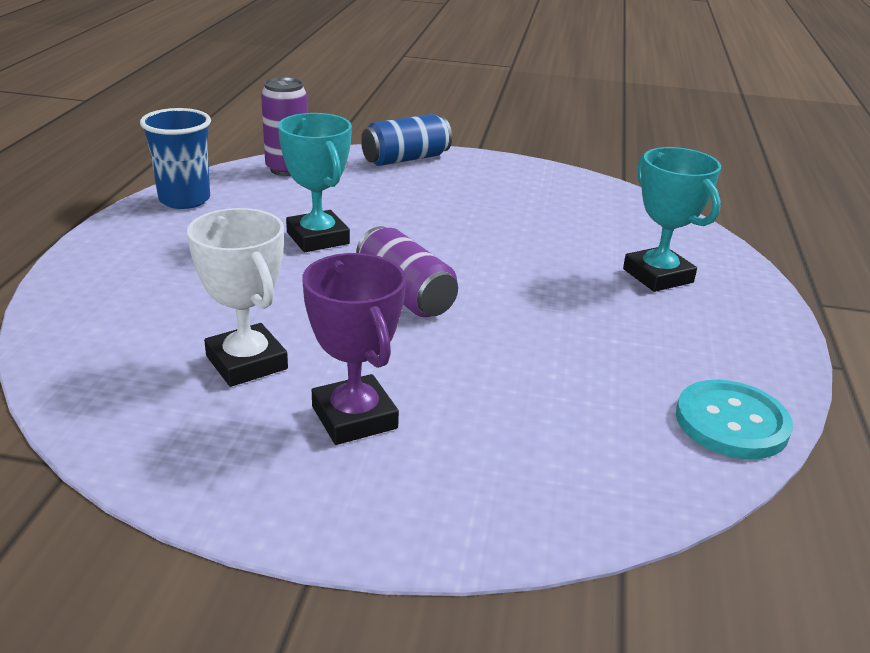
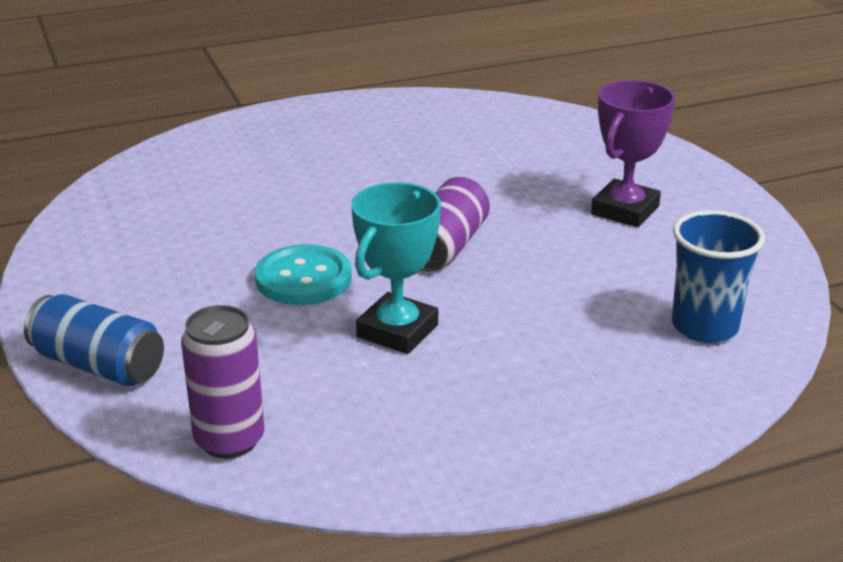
camera: 120 degrees left, 0 degrees up
(184, 200) = (414, 469): blue cup -> blue cup (704, 327)
(246, 362) = (634, 272): white trophy -> none
(658, 276) = (271, 158): turquoise trophy -> none
(731, 422) = (453, 107): turquoise button -> turquoise button (303, 278)

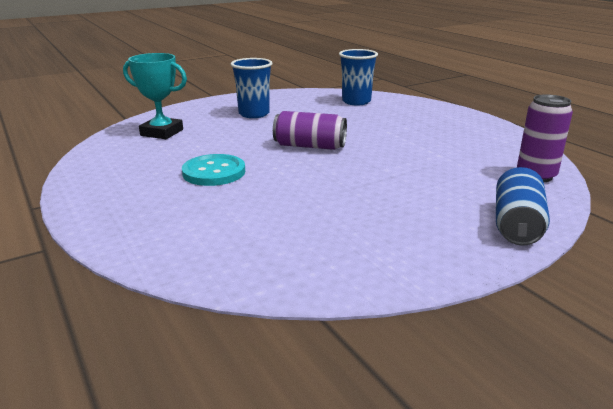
camera: 100 degrees left, 5 degrees down
(303, 278) = (367, 177): turquoise button -> turquoise button (214, 172)
(397, 331) = (404, 150): turquoise trophy -> turquoise trophy (162, 132)
(625, 210) = (254, 114): purple trophy -> blue cup

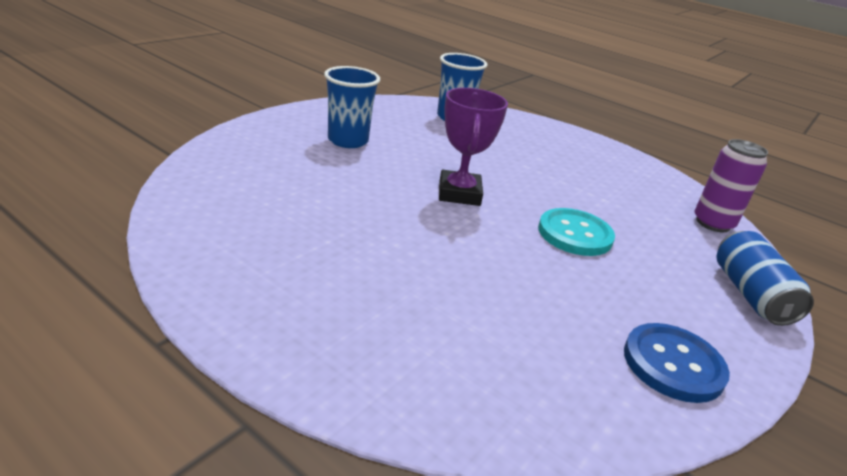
camera: 25 degrees left, 5 degrees up
(162, 132) = (249, 179): turquoise trophy -> none
(214, 172) = (378, 247): turquoise button -> turquoise button (575, 234)
(310, 146) = (459, 193): purple can -> purple trophy
(381, 257) = (673, 364): none -> blue button

